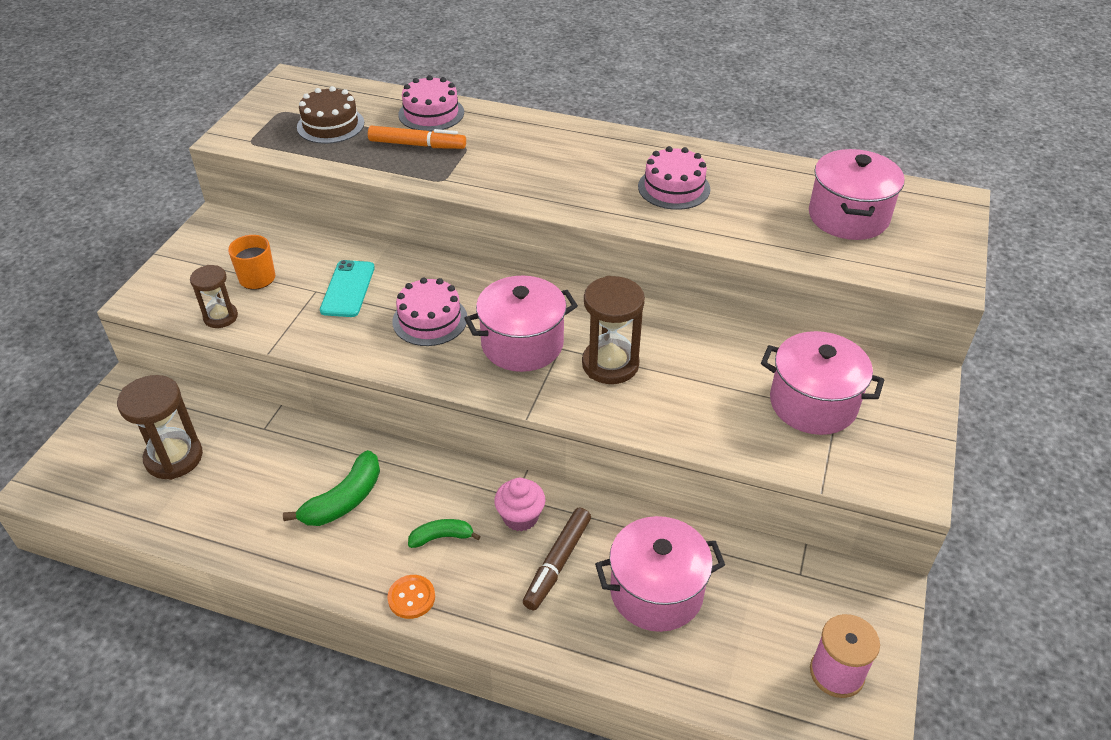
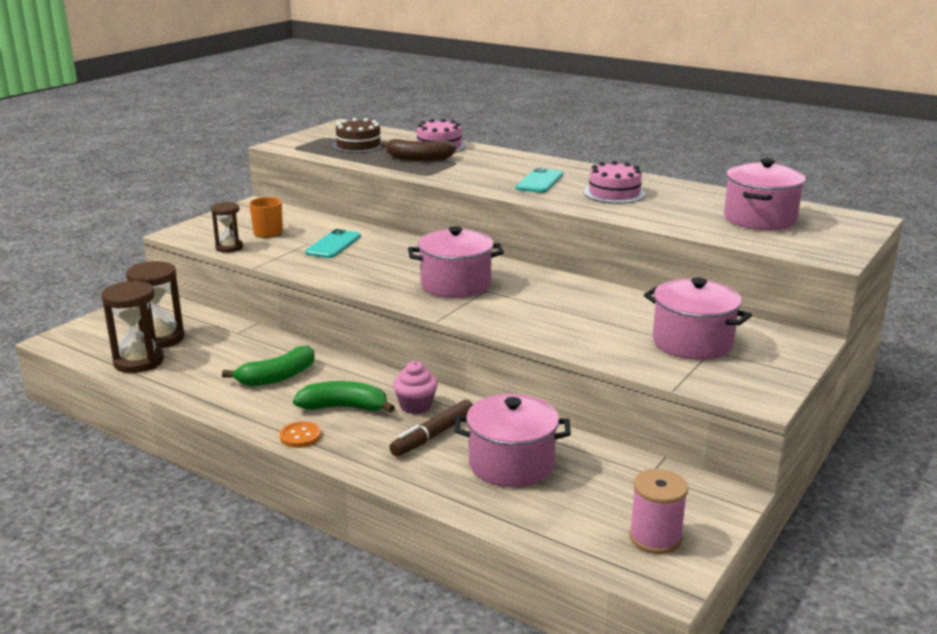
camera: 15 degrees right, 20 degrees down
(417, 145) = (418, 158): orange marker -> brown banana
(430, 320) = (388, 265): pink cake -> none
(441, 537) = (344, 407): green banana -> green banana, size x1.63
(580, 175) = (539, 181): none -> turquoise phone
(610, 364) = (523, 303): brown hourglass -> brown hourglass (139, 362)

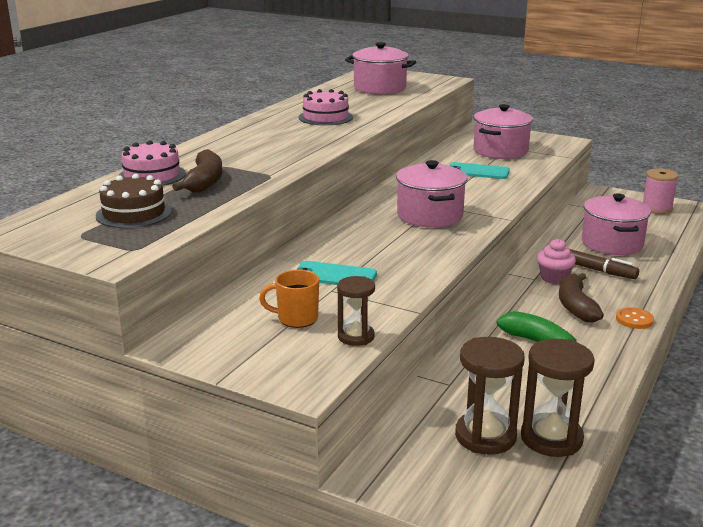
camera: 95 degrees left, 0 degrees up
(344, 407) = (576, 306): green banana -> brown banana
(539, 181) = (292, 137): turquoise phone -> turquoise phone (477, 171)

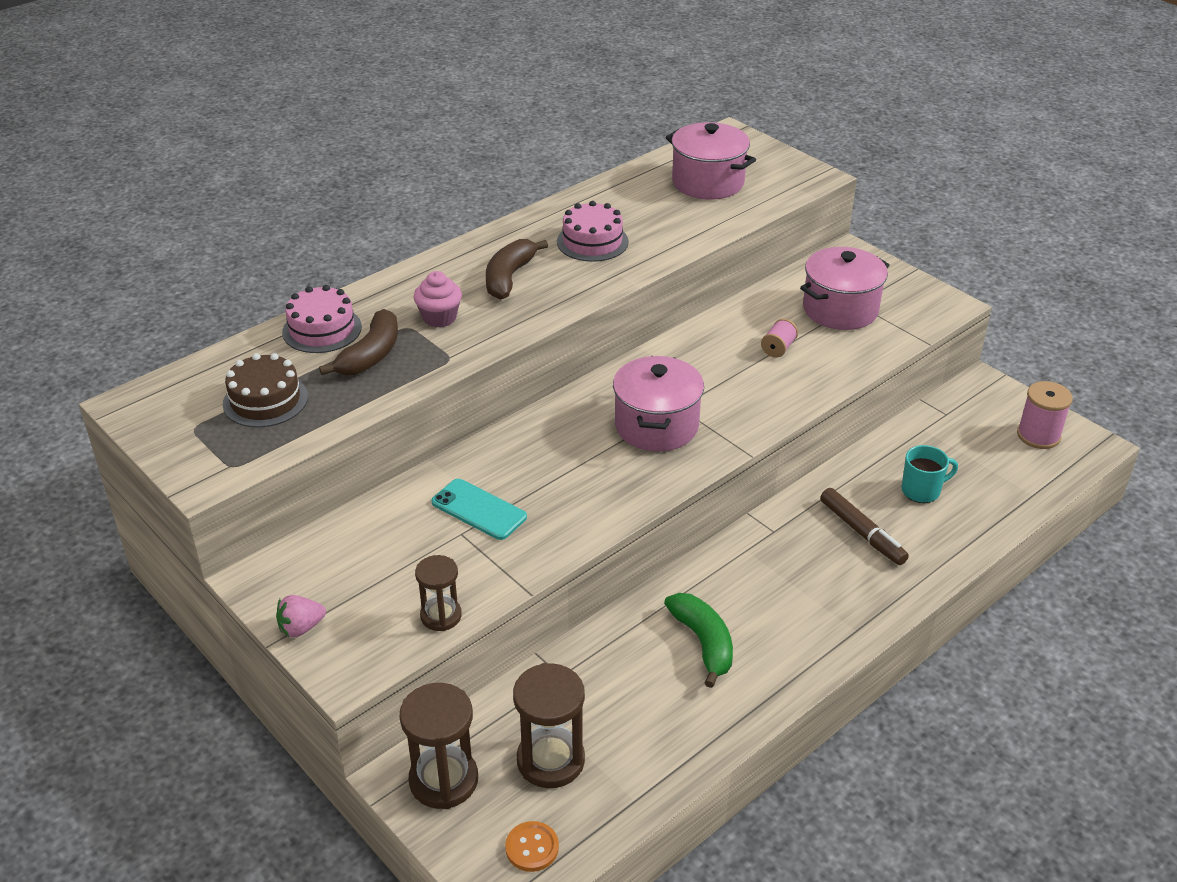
camera: 20 degrees right, 15 degrees up
(239, 366) = (301, 628): none -> pink strawberry
(296, 318) = (397, 570): orange mug -> none
(477, 171) = (778, 348): turquoise phone -> pink spool
(551, 438) = (618, 785): brown hourglass -> brown hourglass (443, 780)
(554, 278) = (799, 536): pink cupcake -> pink cupcake (439, 318)
(576, 306) = (791, 592): brown banana -> brown banana (509, 277)
(612, 243) = (922, 490): pink pot -> turquoise mug
(634, 320) = (847, 633): orange button -> orange button (532, 848)

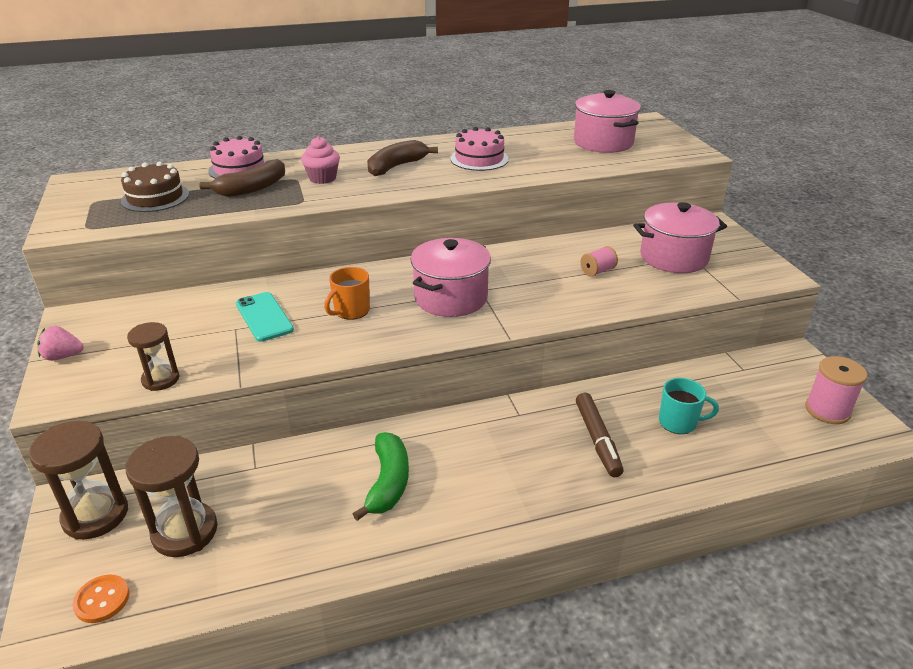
camera: 25 degrees right, 5 degrees down
(566, 473) = (351, 311): none -> orange mug

